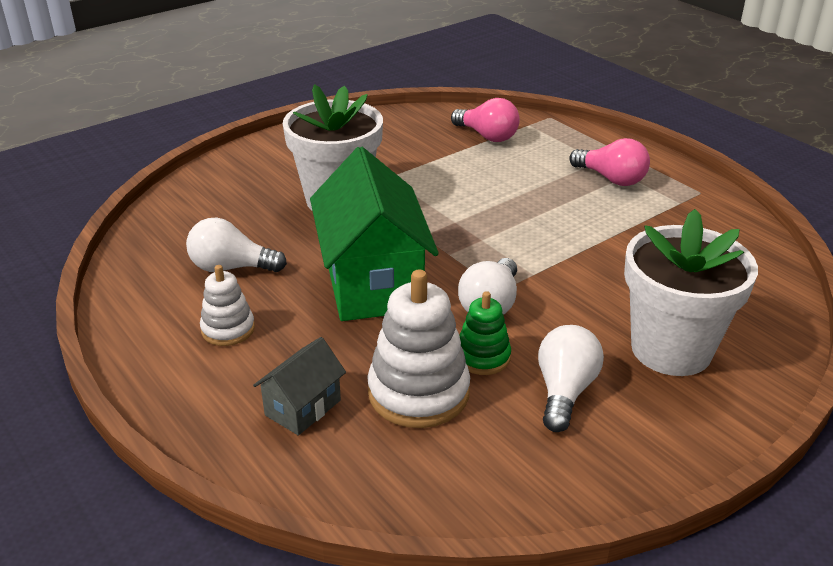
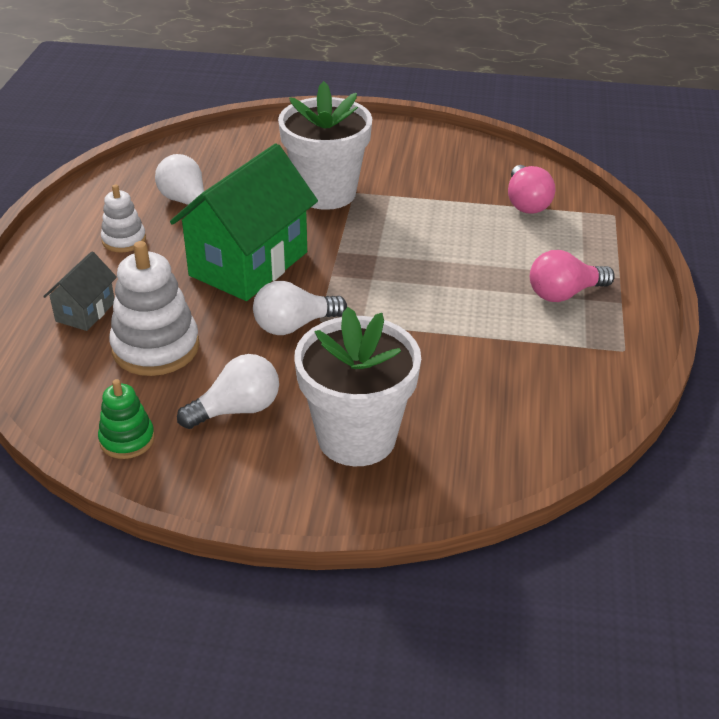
camera: 45 degrees right, 5 degrees up
(303, 408) = (85, 312): grey house -> grey house turned 60 degrees counterclockwise
(483, 357) = (228, 354): green stacking toy -> green stacking toy (127, 439)
(611, 179) = (564, 293): pink light bulb -> pink light bulb turned 75 degrees clockwise

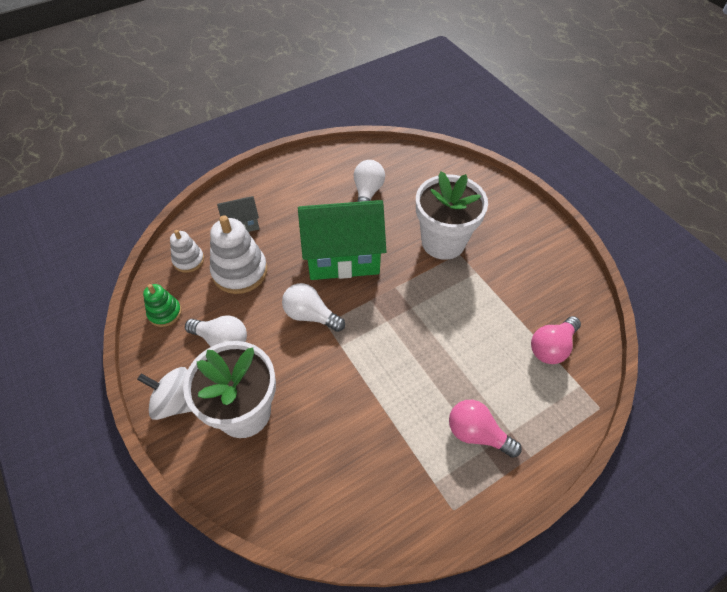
camera: 50 degrees right, 15 degrees up
(124, 240) = (310, 194): white stacking toy -> white stacking toy (188, 260)
(274, 489) = (176, 402): none -> white spinning top

